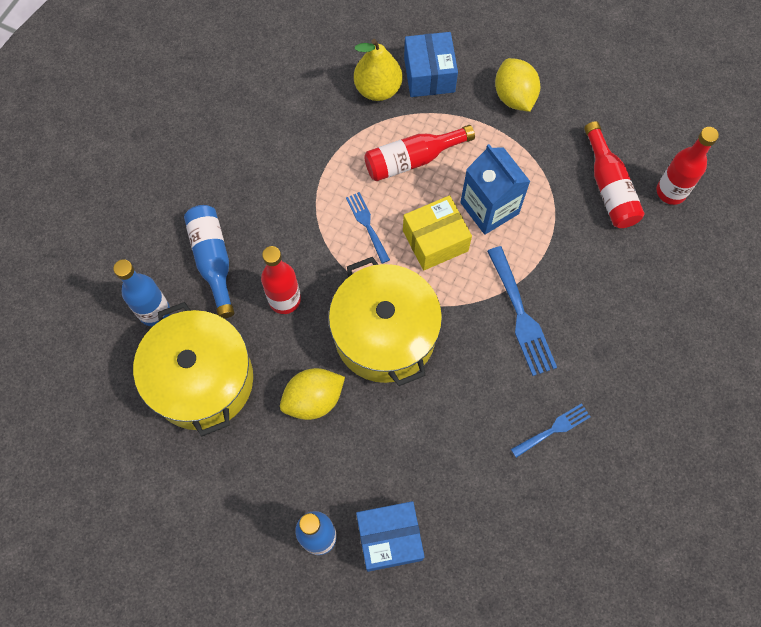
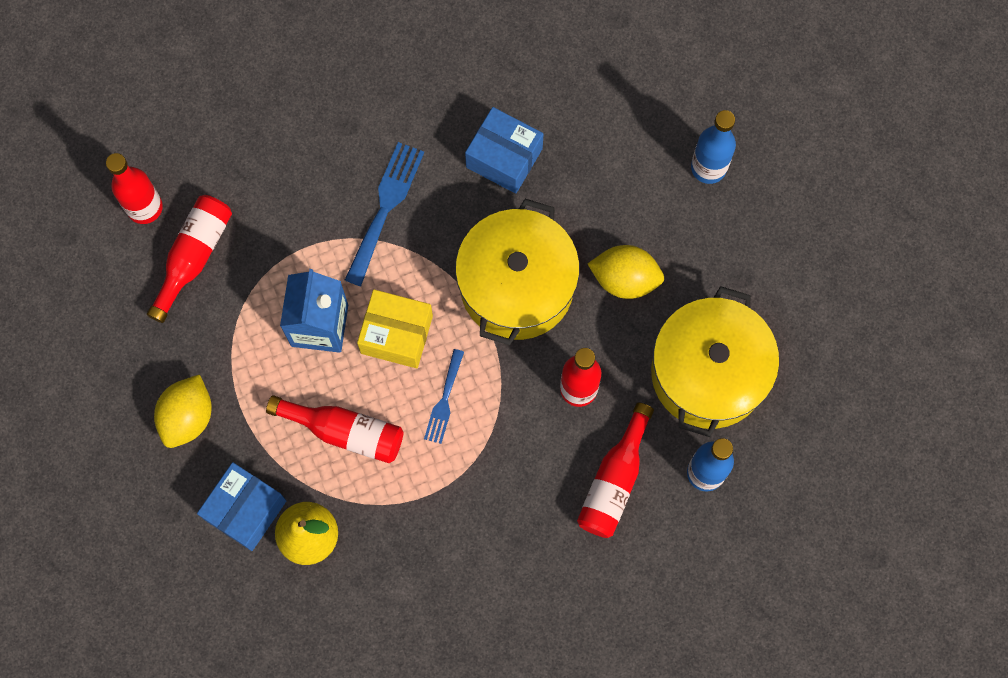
camera: 140 degrees left, 5 degrees up
(213, 260) = (614, 481): blue bottle -> red bottle
(389, 538) = (653, 123): blue box -> blue box (504, 158)
(553, 429) = (447, 99): blue fork -> none

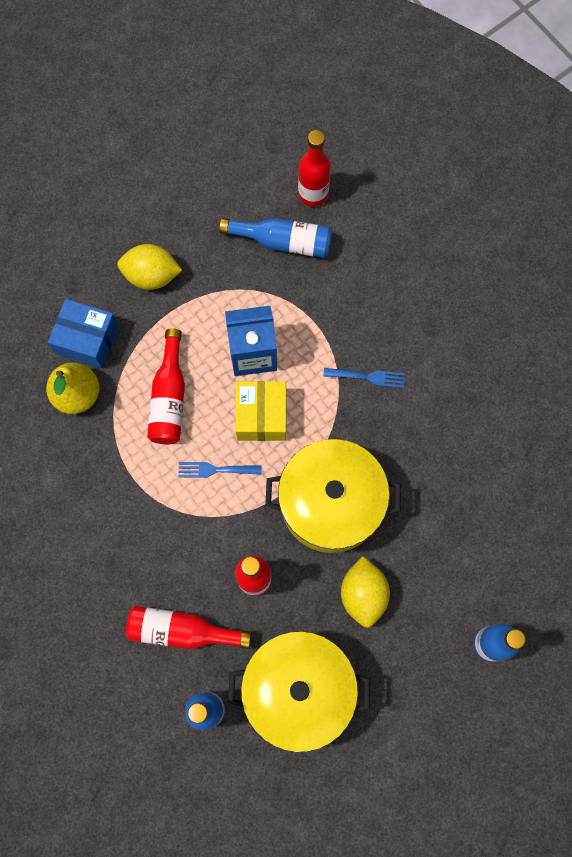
camera: 75 degrees right, 0 degrees up
(194, 256) = (283, 242): red bottle -> blue bottle
(385, 207) = (368, 377): blue fork -> blue fork, size x0.61
(504, 158) = (442, 462): blue box -> none

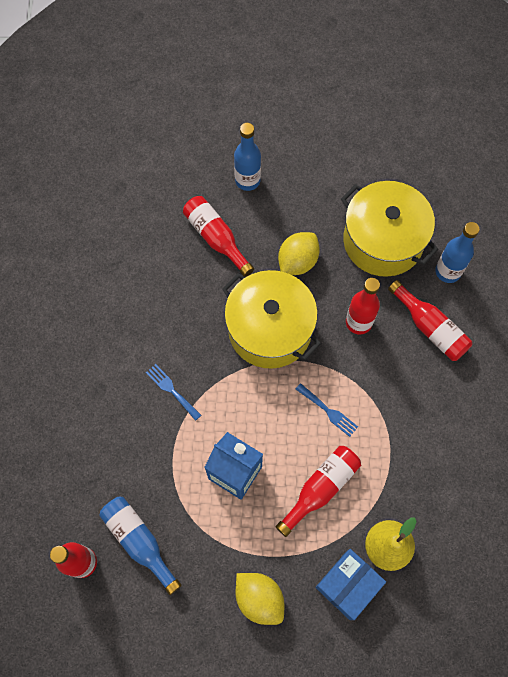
camera: 140 degrees left, 5 degrees down
(87, 340) = (348, 585): blue box -> blue box turned 75 degrees clockwise
(261, 416) = (267, 422): yellow box -> none
(462, 553) = (216, 238): none -> red bottle

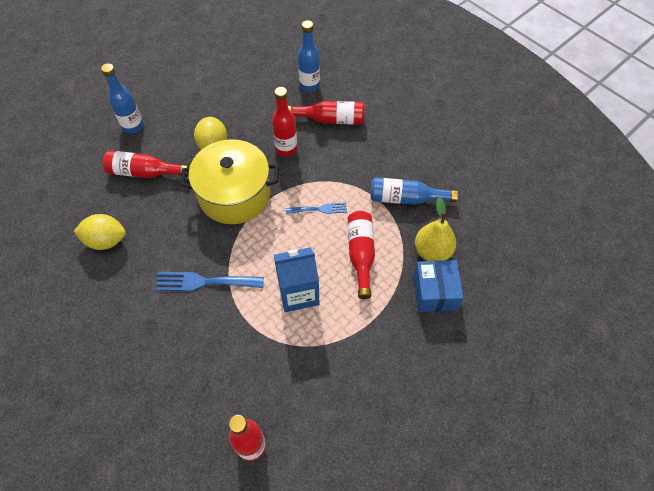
camera: 45 degrees left, 10 degrees down
(139, 541) = (278, 393): blue bottle -> blue bottle (406, 198)
(171, 390) = (204, 282): blue fork -> blue fork, size x1.64
(259, 598) = (392, 351): yellow lemon -> yellow lemon (106, 240)
(383, 241) = (255, 97): yellow pot -> none

